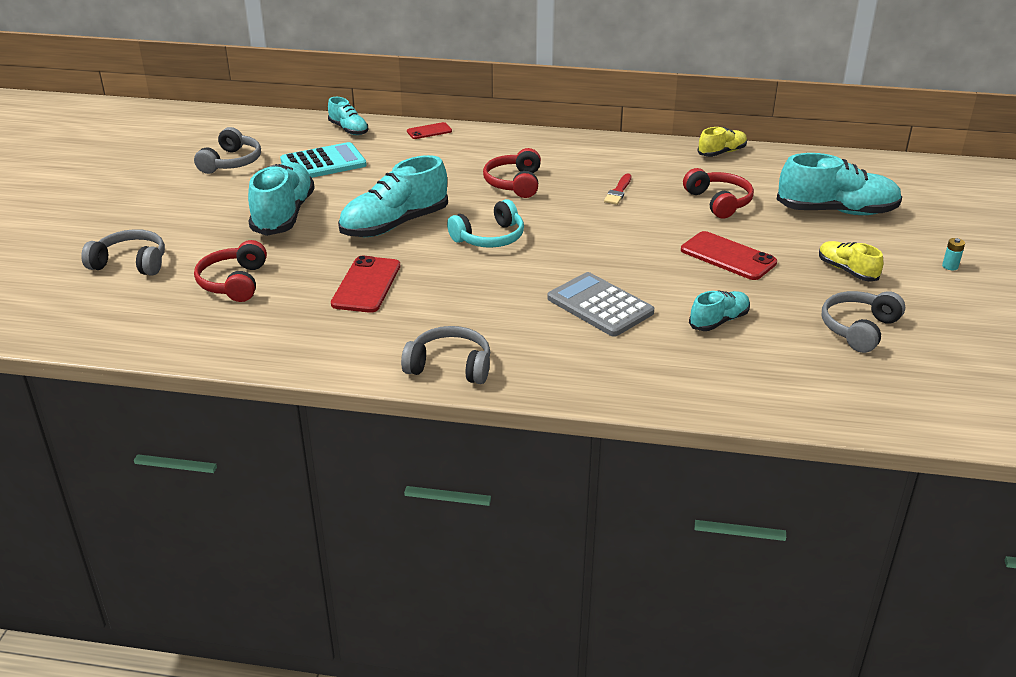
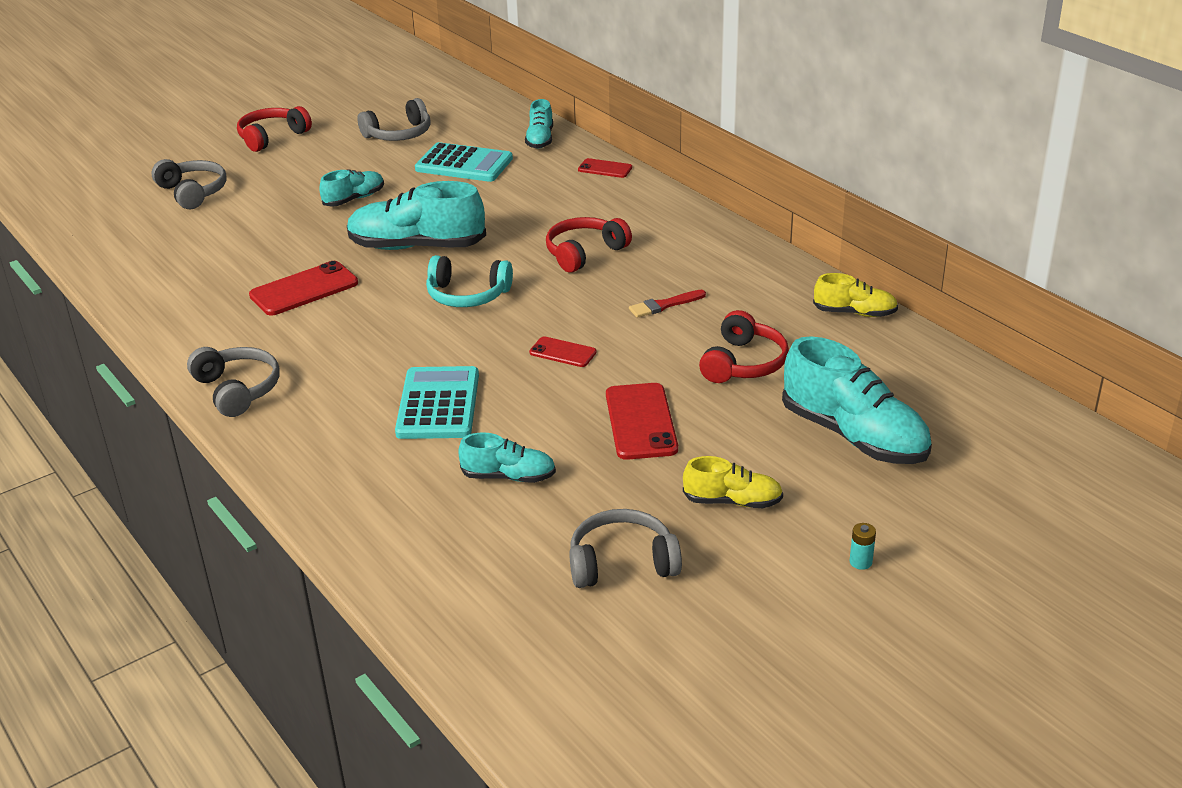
camera: 45 degrees right, 0 degrees up
(234, 282) = (225, 241): red headphones -> red headphones (272, 137)
(283, 215) = (354, 199): turquoise shoe -> turquoise shoe, size x0.54
(600, 305) = (438, 404): grey calculator -> turquoise calculator
(613, 242) = (562, 352): none -> red phone
(847, 271) = (732, 501): yellow shoe -> yellow shoe turned 90 degrees clockwise

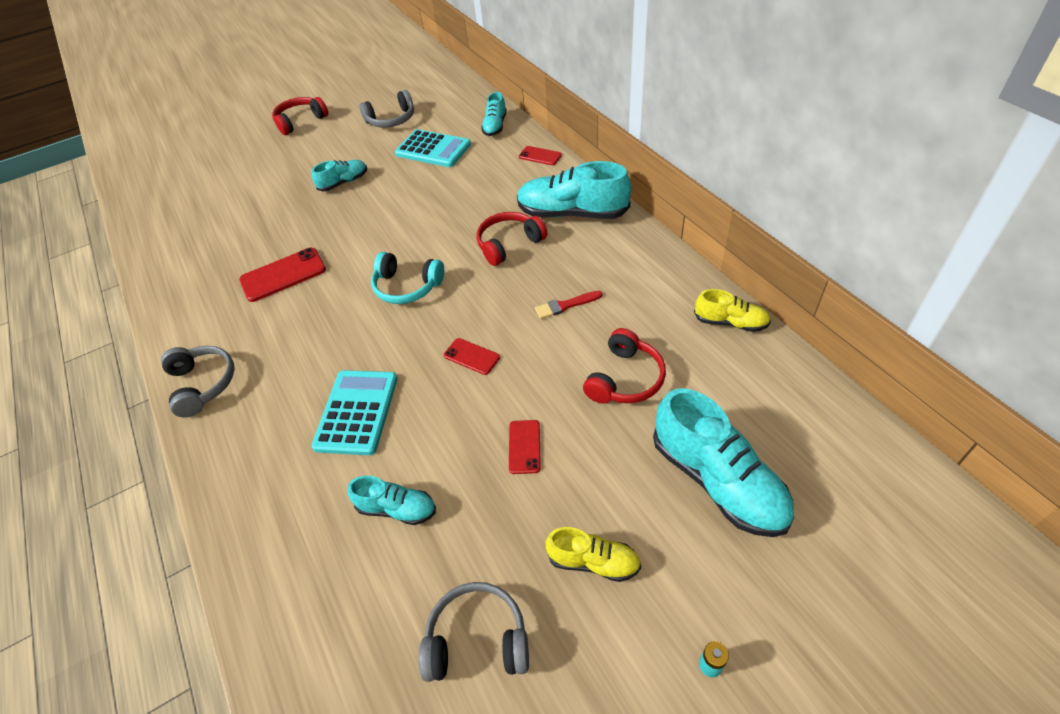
camera: 10 degrees right, 15 degrees up
(193, 192) = (230, 173): grey headphones -> none
(417, 246) = (379, 233): turquoise shoe -> turquoise shoe (572, 213)
(641, 422) = (524, 446): red phone -> red phone, size x0.58

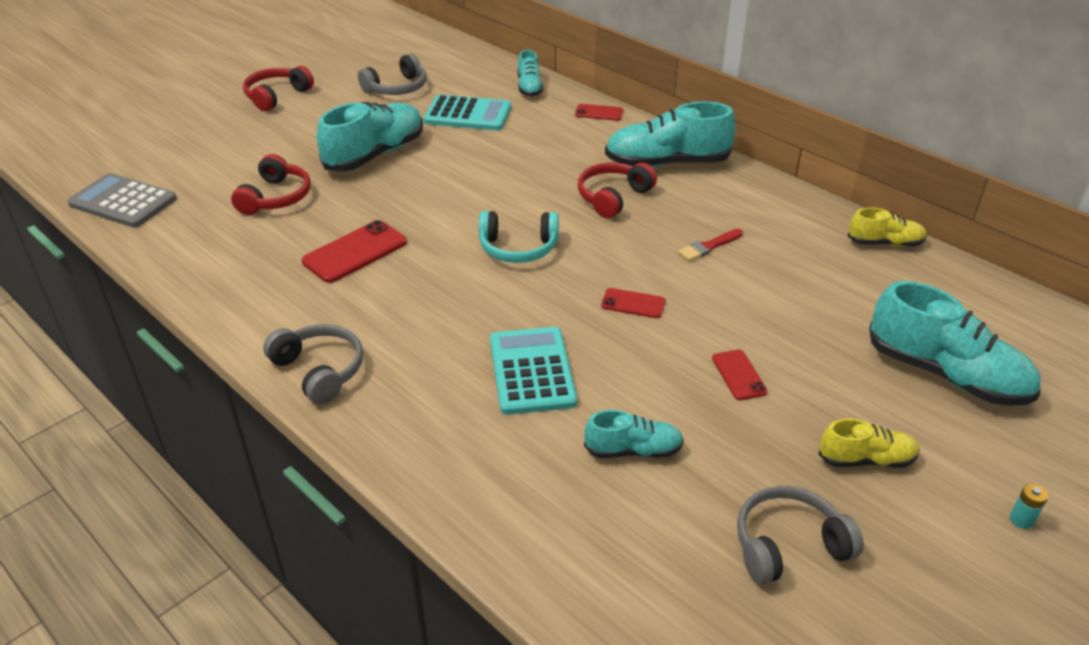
camera: 20 degrees left, 10 degrees down
(150, 209) = (123, 201): none -> grey calculator
(344, 182) = (375, 154): turquoise shoe -> turquoise shoe, size x1.85
(625, 379) = (808, 303): red headphones -> red headphones (276, 197)

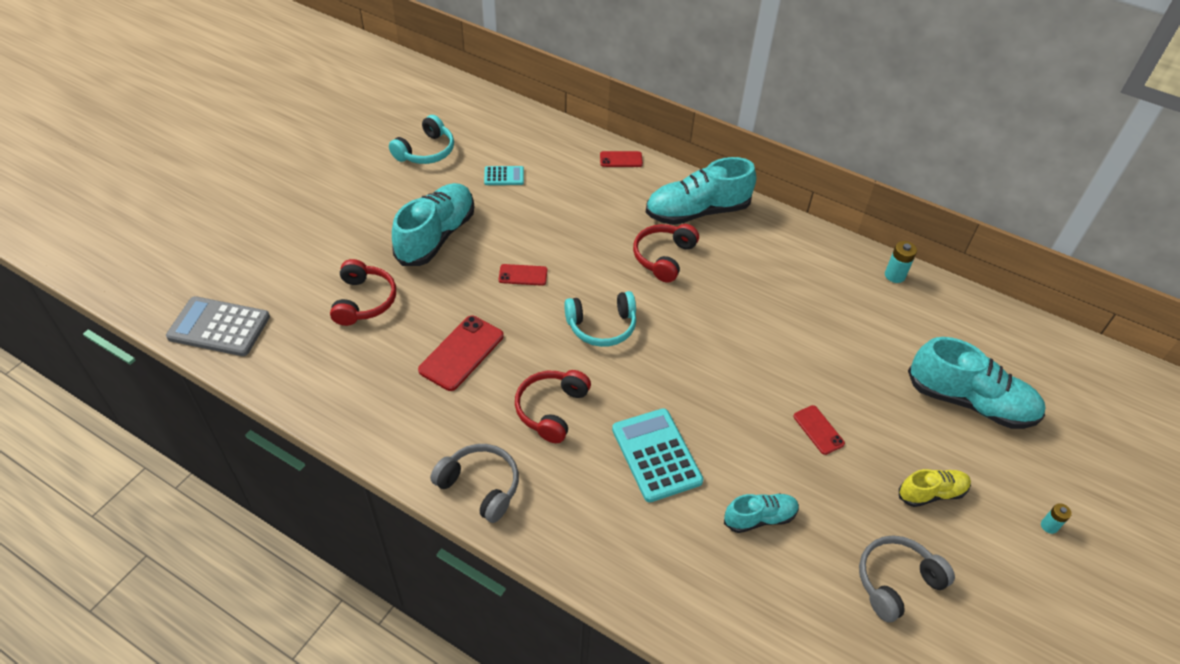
camera: 15 degrees left, 10 degrees up
(277, 96) = (313, 175): red headphones -> red headphones (551, 409)
(397, 88) = (426, 151): grey headphones -> turquoise headphones
(468, 114) = (504, 176): turquoise calculator -> turquoise calculator, size x0.53
(529, 87) = (549, 136): turquoise shoe -> none
(633, 304) = (715, 371): red phone -> red phone (523, 275)
(709, 246) = (758, 300): red brush -> none
(885, 243) = (894, 275): yellow shoe -> turquoise battery

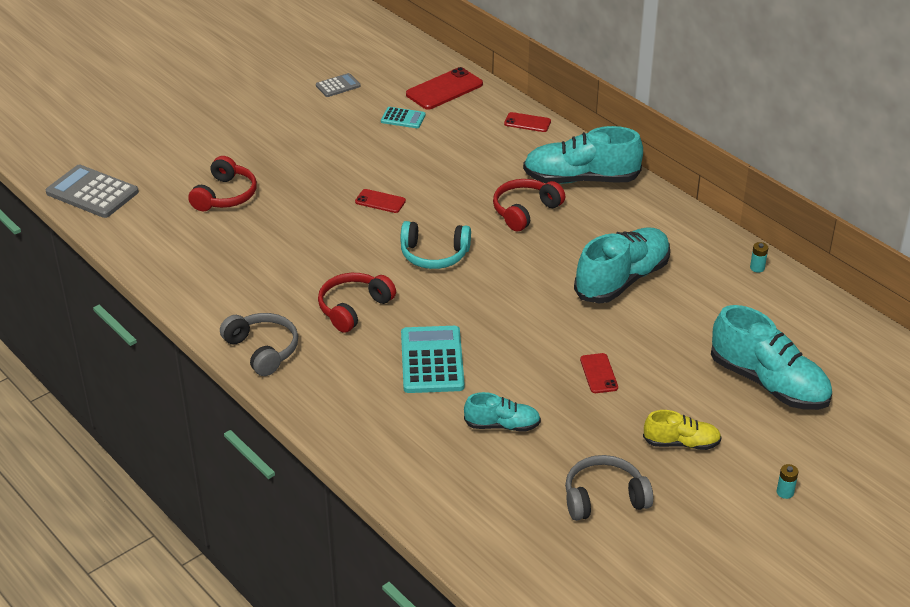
camera: 20 degrees right, 10 degrees down
(426, 151) = (338, 86): turquoise headphones -> grey calculator
(436, 236) = (314, 157): turquoise shoe -> turquoise shoe (622, 280)
(461, 353) = (293, 251): red phone -> red phone (444, 89)
(894, 275) = (757, 268): turquoise battery -> turquoise battery, size x0.66

